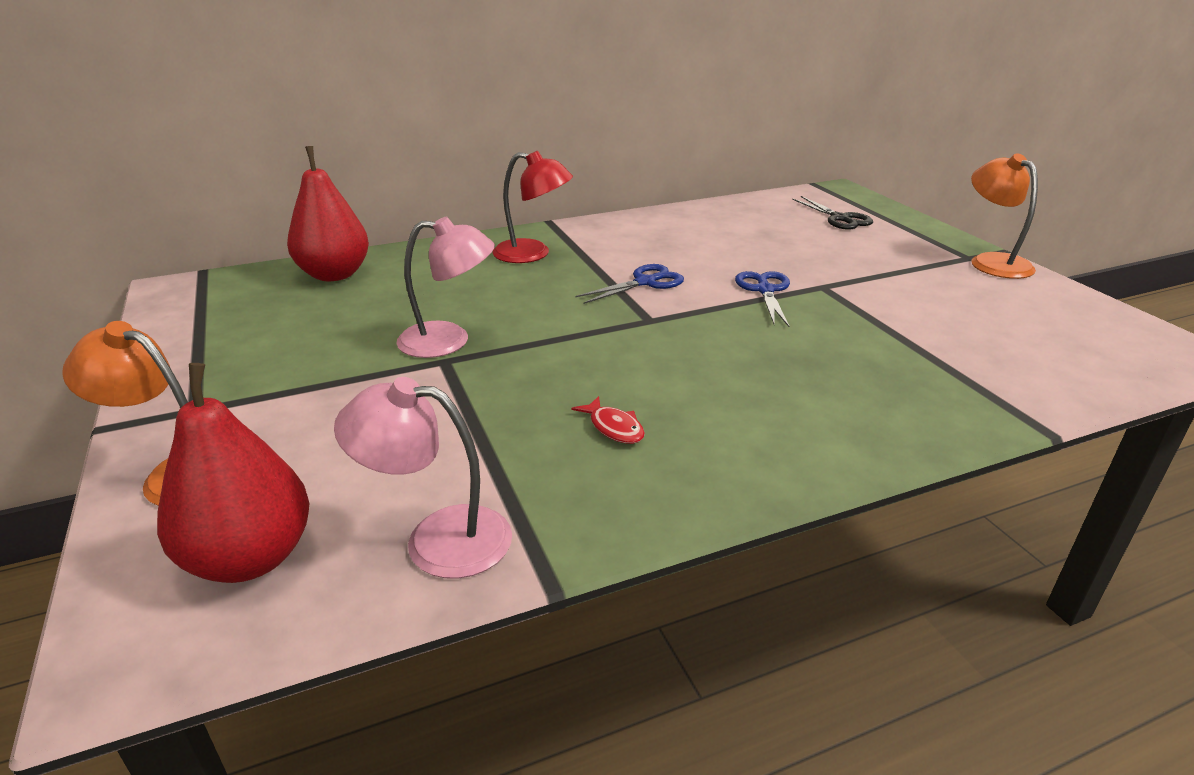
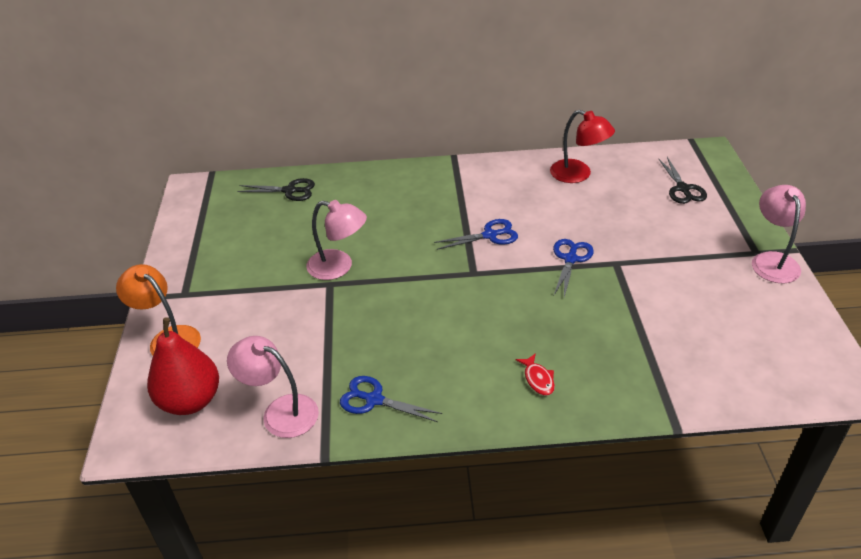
camera: 20 degrees right, 10 degrees up
(334, 274) = (290, 191): red pear -> black scissors
(532, 254) = (426, 191): red lamp -> red lamp (578, 175)
(596, 489) = (374, 400): none -> blue scissors
(614, 428) = (405, 359): red fish -> red fish (538, 379)
(992, 262) = (772, 260): orange lamp -> pink lamp

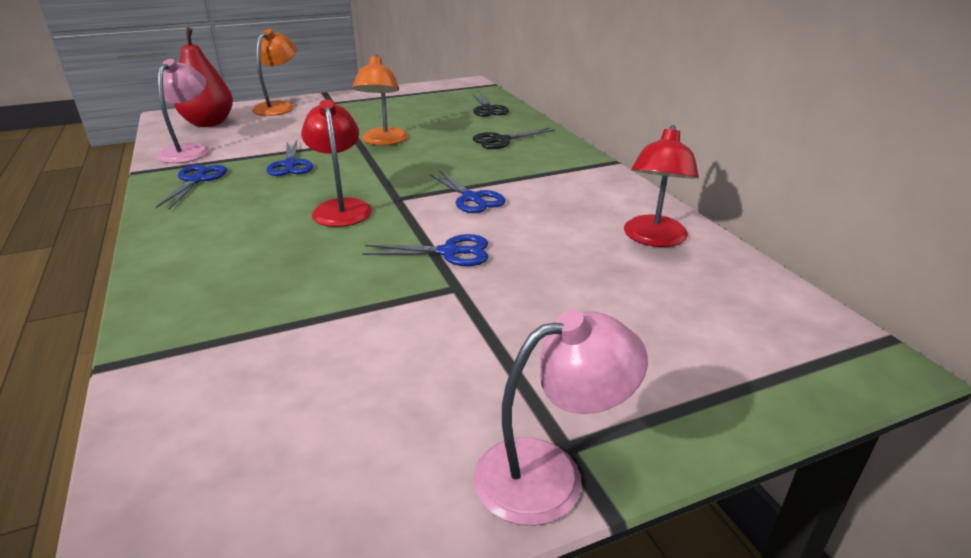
camera: 70 degrees right, 10 degrees down
(339, 267) = (383, 141): pink lamp -> orange lamp
(367, 332) = (290, 164): none -> blue scissors
(479, 305) = (341, 208): none -> red lamp
(538, 379) = (213, 254): red fish -> none
(682, 189) = (708, 338): black scissors -> black scissors (501, 140)

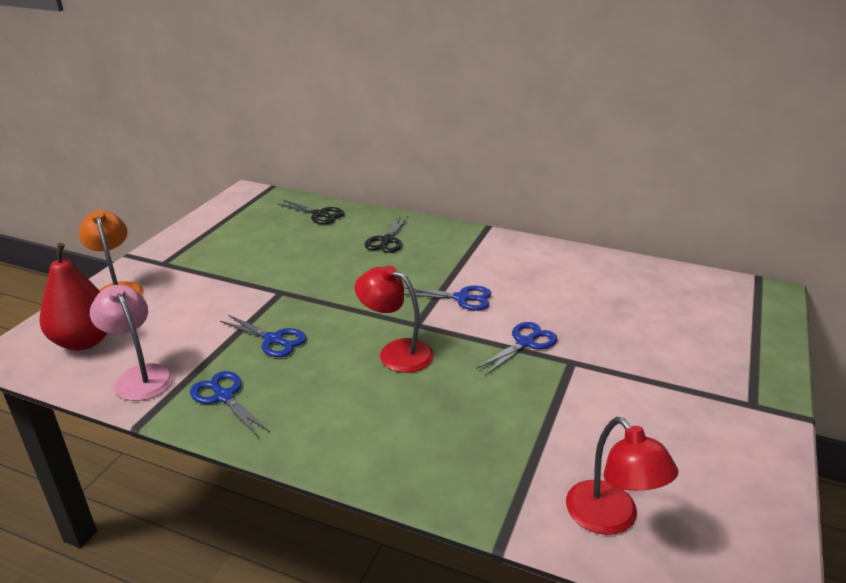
camera: 45 degrees left, 0 degrees up
(383, 141) = (301, 281): orange lamp -> none
(550, 473) = (767, 420): pink lamp -> none
(653, 239) = (600, 273): red lamp -> red lamp (611, 519)

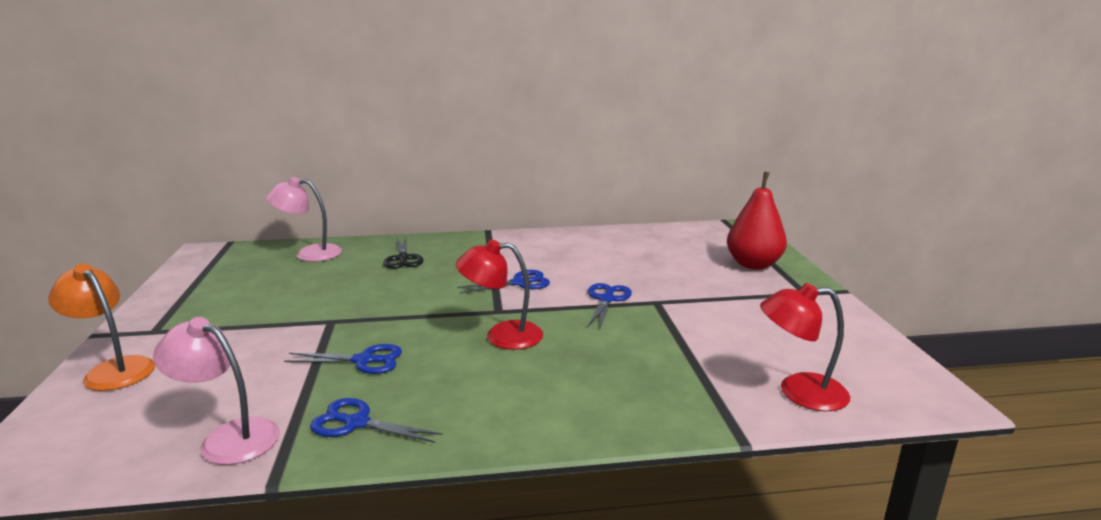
camera: 30 degrees left, 10 degrees down
(84, 341) = (111, 428): red pear -> red pear (753, 264)
(319, 214) = (309, 253): black scissors -> pink lamp
(611, 519) = (799, 392): red lamp -> red lamp turned 150 degrees clockwise

